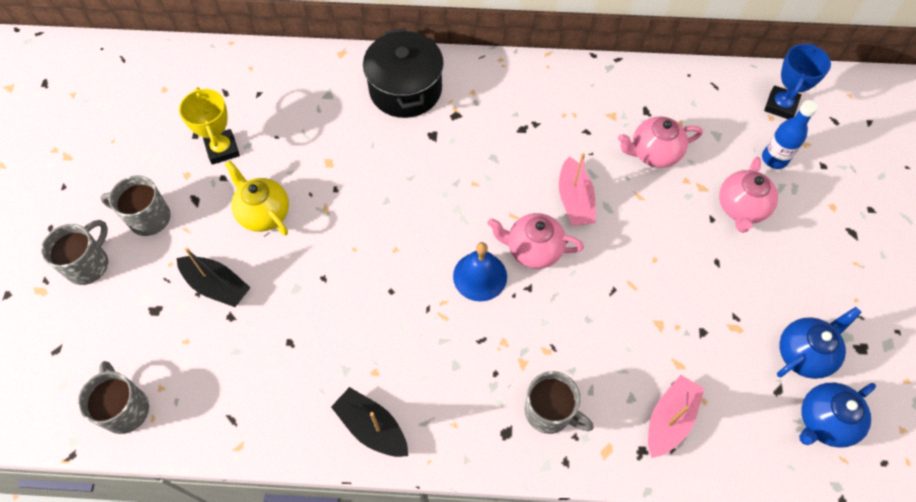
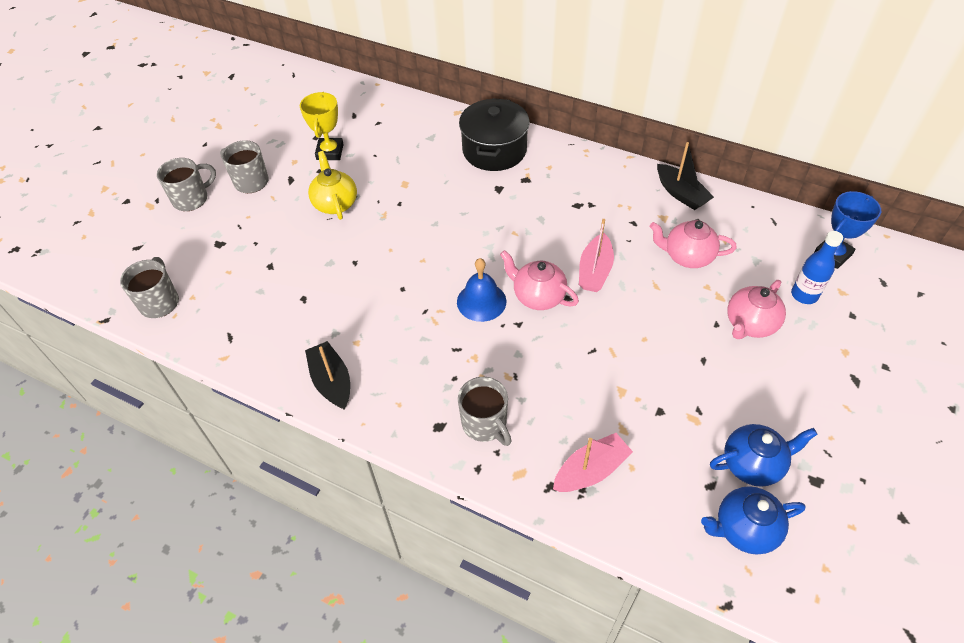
camera: 25 degrees right, 10 degrees down
(217, 286) = (272, 242): black boat -> black boat (681, 194)

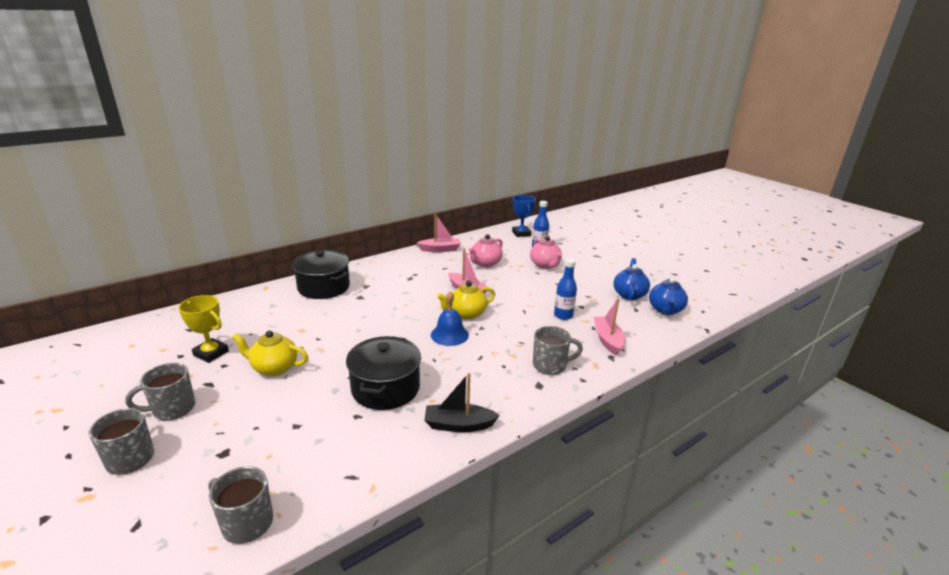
camera: 65 degrees left, 25 degrees down
(354, 297) = (385, 388): none -> black pot
(538, 296) = (466, 314): pink teapot -> yellow teapot
(615, 398) = (563, 315): none -> blue bottle
(681, 194) = (440, 249): black boat -> pink boat

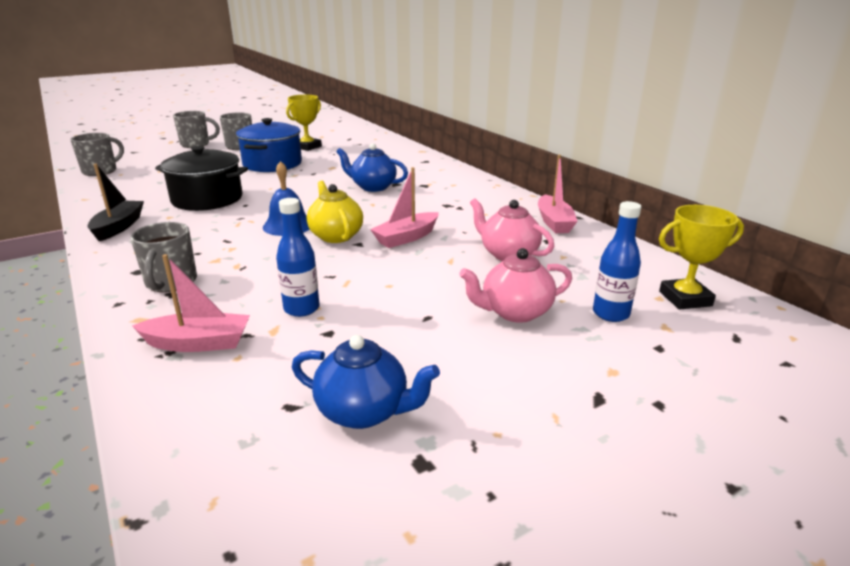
camera: 95 degrees right, 0 degrees up
(274, 368) = (272, 164): yellow teapot -> blue pot
(324, 287) = (421, 169): black pot -> none
(521, 233) = (685, 299): blue trophy -> yellow trophy
(665, 310) = (268, 461): blue teapot -> blue teapot (373, 187)

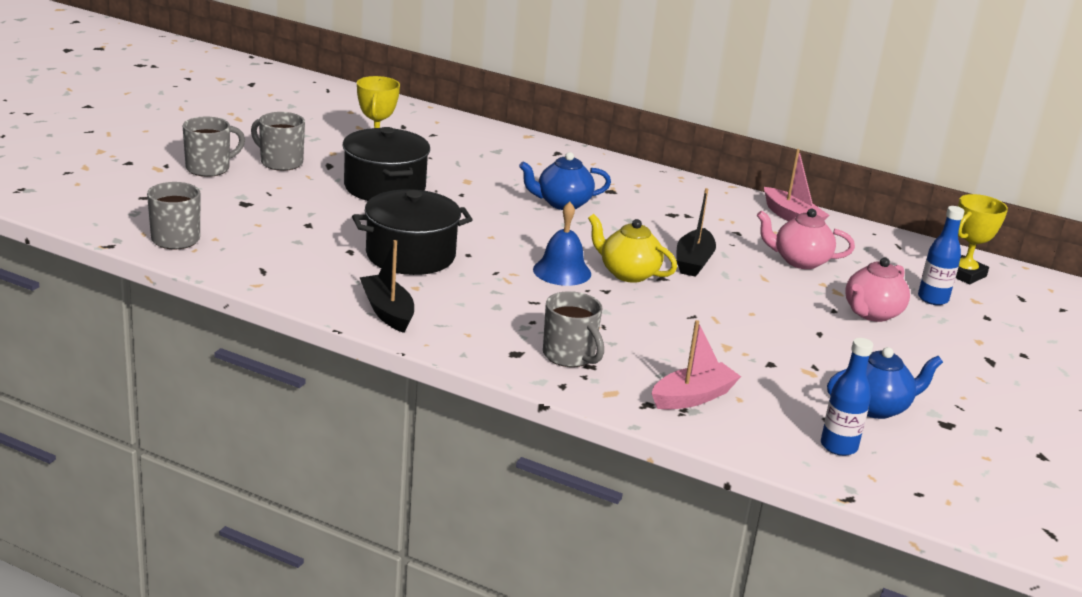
camera: 35 degrees left, 0 degrees up
(272, 164) = (384, 187): blue pot -> black pot
(301, 309) = (720, 350): blue bottle -> blue bottle (838, 446)
(406, 237) = (693, 262): pink boat -> black boat

